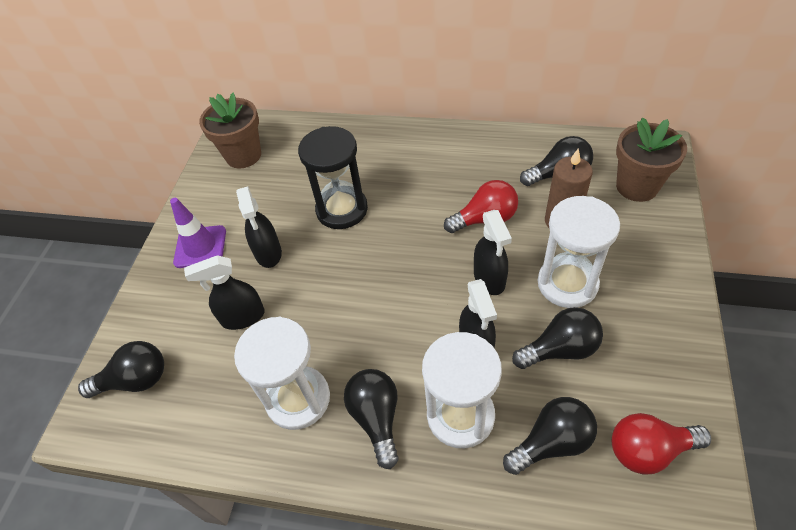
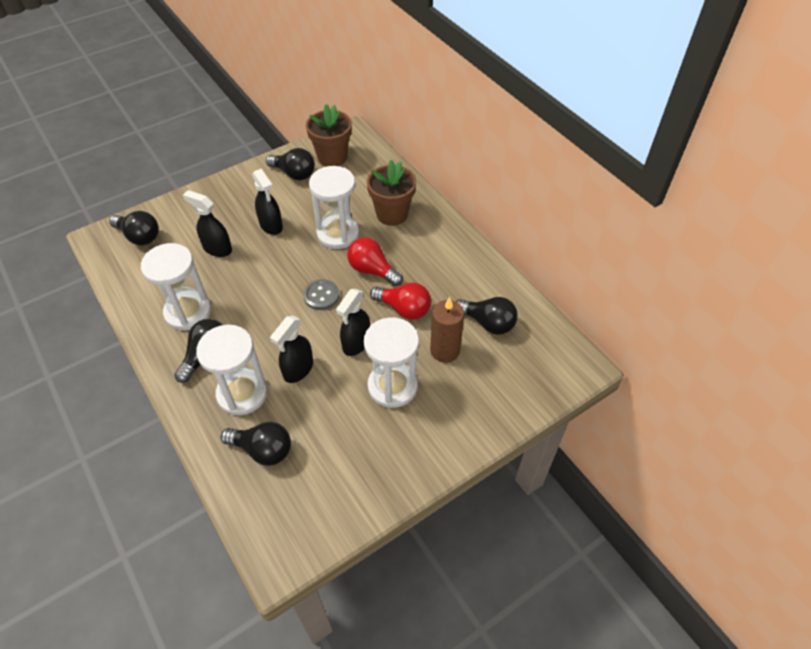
camera: 40 degrees right, 0 degrees up
(200, 247) = (246, 193): purple traffic cone -> none
(268, 253) = (271, 225): black spray bottle -> black spray bottle turned 60 degrees counterclockwise
(342, 209) = (338, 234): black hourglass -> white hourglass
(403, 269) = (321, 295): none -> grey button
(560, 349) = (335, 414): black light bulb -> black light bulb (294, 174)
(637, 186) = (525, 374): brown flower pot -> brown flower pot (392, 214)
(648, 450) = (300, 504): red light bulb -> red light bulb (372, 270)

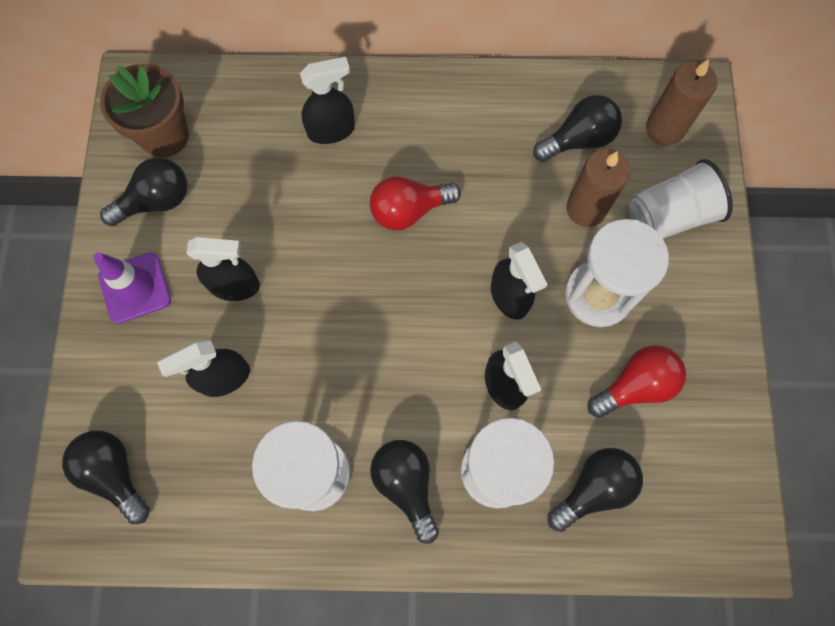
camera: 55 degrees left, 20 degrees up
(139, 236) = (114, 474): black light bulb -> black light bulb turned 105 degrees counterclockwise
(242, 191) = (135, 288): none -> purple traffic cone
(321, 295) = (407, 293): grey button -> none
(338, 234) = (315, 213): white hourglass -> none
(392, 214) = (331, 130): brown flower pot -> black spray bottle
(404, 309) = (495, 213): red light bulb -> red light bulb (635, 385)
(478, 396) = (669, 216): none -> white cup
(538, 363) = (665, 129): none -> brown candle

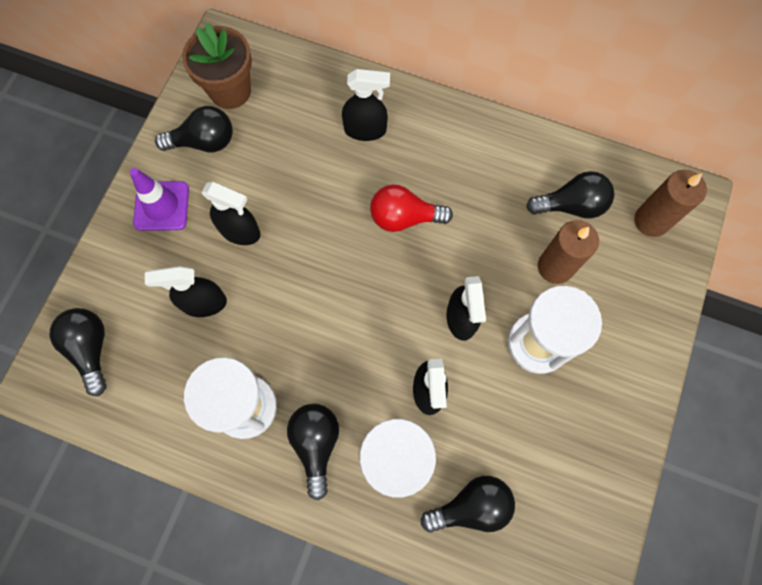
camera: 20 degrees right, 0 degrees up
(635, 385) = (540, 432): red light bulb -> none
(669, 216) = (626, 297): white cup -> none

